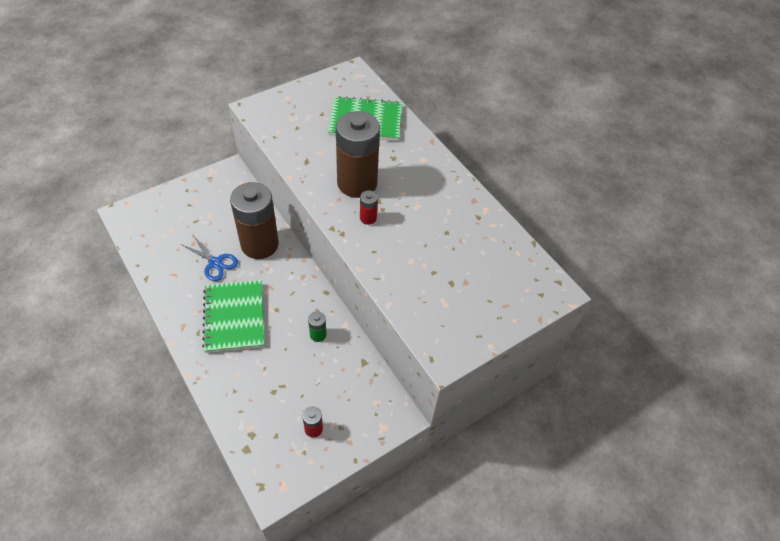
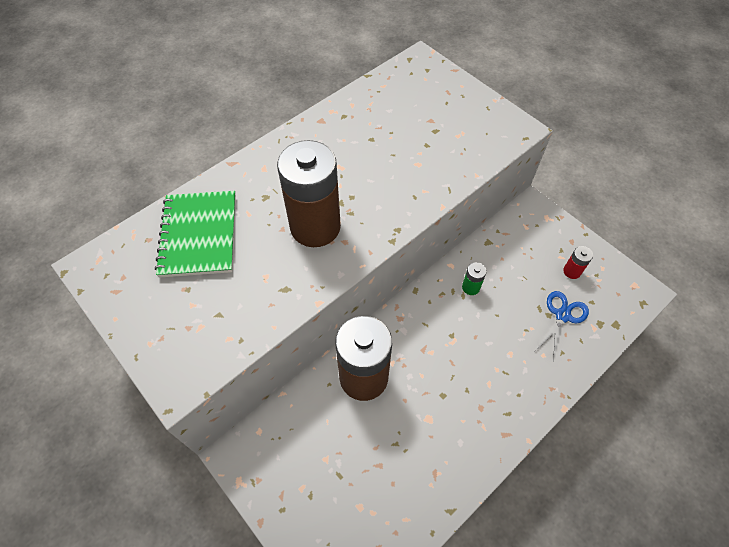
camera: 95 degrees left, 5 degrees up
(215, 263) = (404, 424): blue scissors -> blue scissors (563, 315)
(234, 317) = (475, 378): green notebook -> none
(368, 218) = (368, 208): red battery -> none

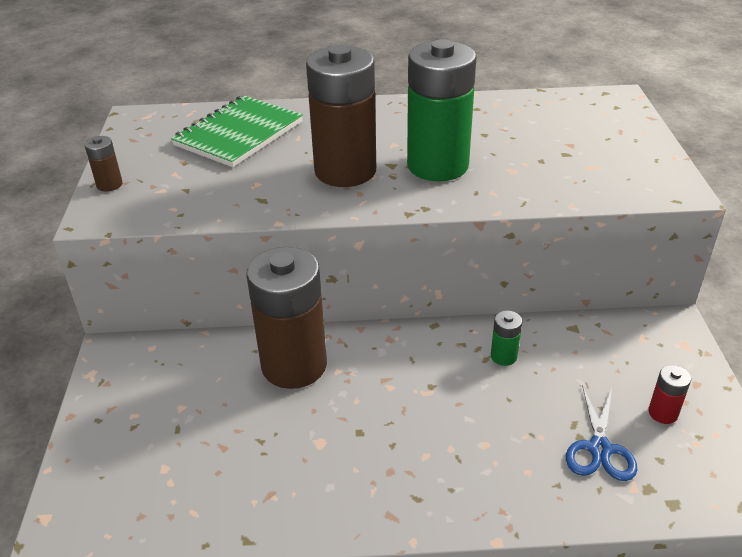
camera: 40 degrees right, 20 degrees down
(151, 348) = (109, 184): none -> brown battery
(370, 186) = (437, 165): none -> green battery
(563, 315) = (599, 449): blue scissors -> blue scissors turned 120 degrees clockwise

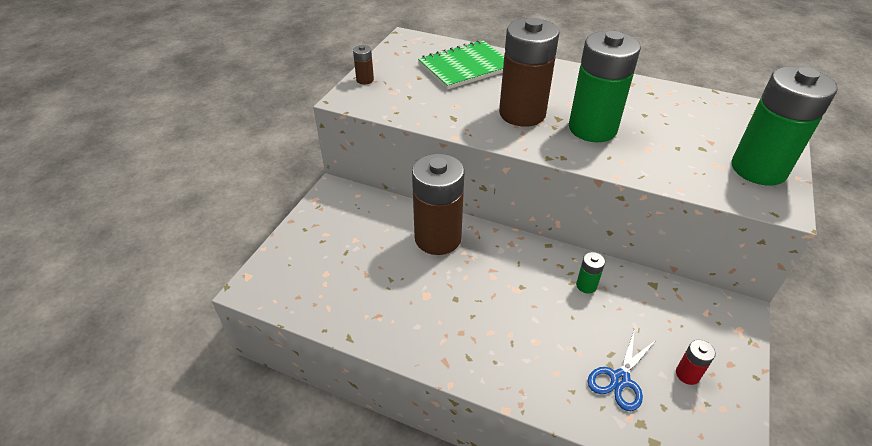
camera: 25 degrees right, 5 degrees up
(633, 159) = (758, 169): none -> green battery

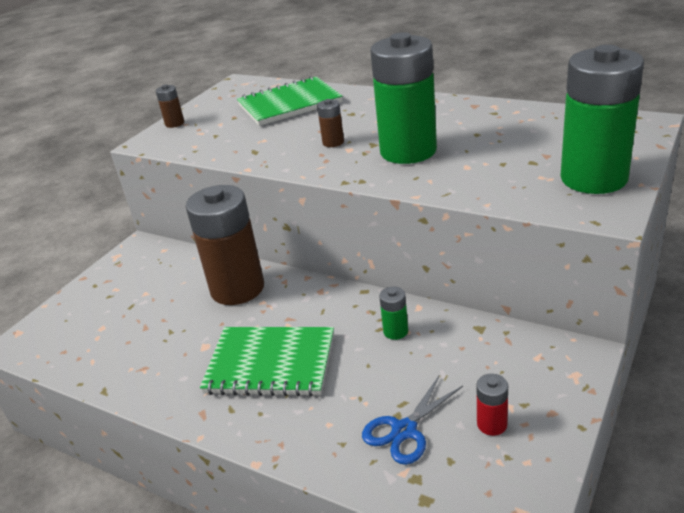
camera: 10 degrees right, 10 degrees down
(490, 314) = (270, 363): none -> green notebook
(522, 113) = (333, 142): brown battery -> brown battery, size x0.41

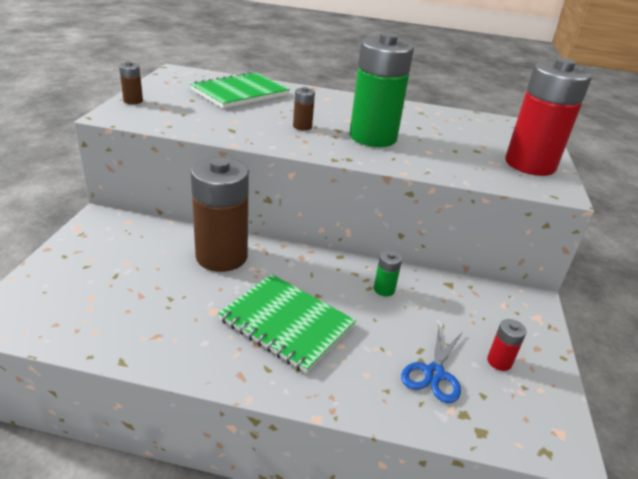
camera: 25 degrees left, 0 degrees up
(270, 363) = (286, 323): green notebook -> green notebook turned 45 degrees clockwise
(593, 178) = (530, 164): green battery -> red battery

